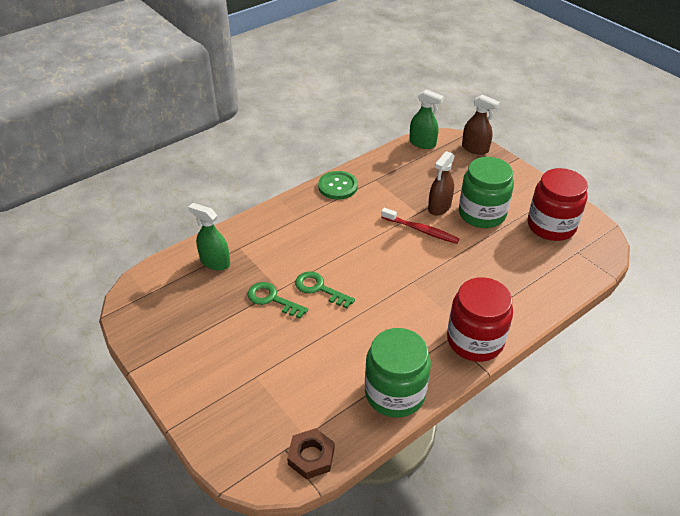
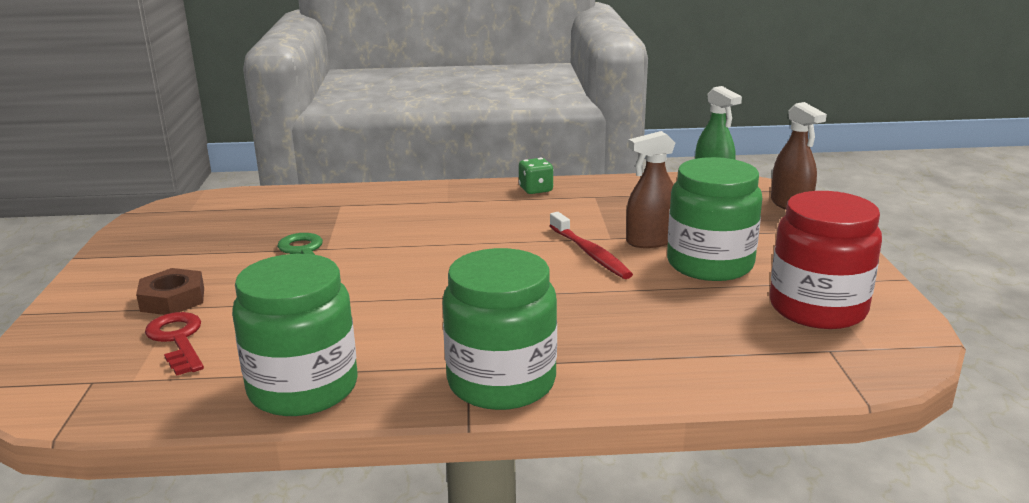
camera: 35 degrees right, 20 degrees down
(215, 262) = (296, 207): green spray bottle -> none
(290, 398) = (177, 340): none -> red key
(311, 456) = (104, 401): brown nut -> brown nut (172, 299)
(319, 288) = (372, 262): green key -> none
(338, 186) = (535, 190): green button -> green dice
(475, 340) = (501, 382): red jar -> green jar

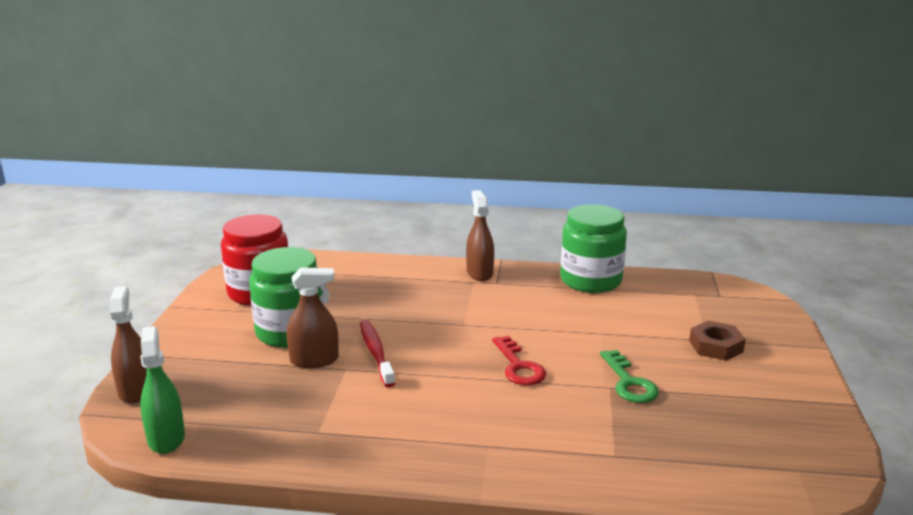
camera: 170 degrees left, 0 degrees up
(177, 340) = (686, 314): red key -> red key (518, 366)
(501, 382) = (479, 273): green jar -> brown spray bottle
(535, 190) = (378, 453): green dice -> none

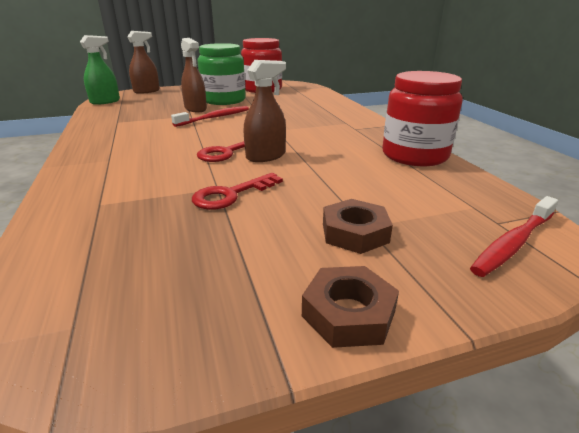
camera: 65 degrees right, 5 degrees up
(479, 273) = (362, 122): brown spray bottle -> brown spray bottle (266, 156)
(590, 280) = (414, 155): green jar -> red jar
(629, 382) = (231, 195): green key -> red key
(746, 301) = (513, 243): none -> red toothbrush
(803, 373) = (348, 313): none -> brown nut

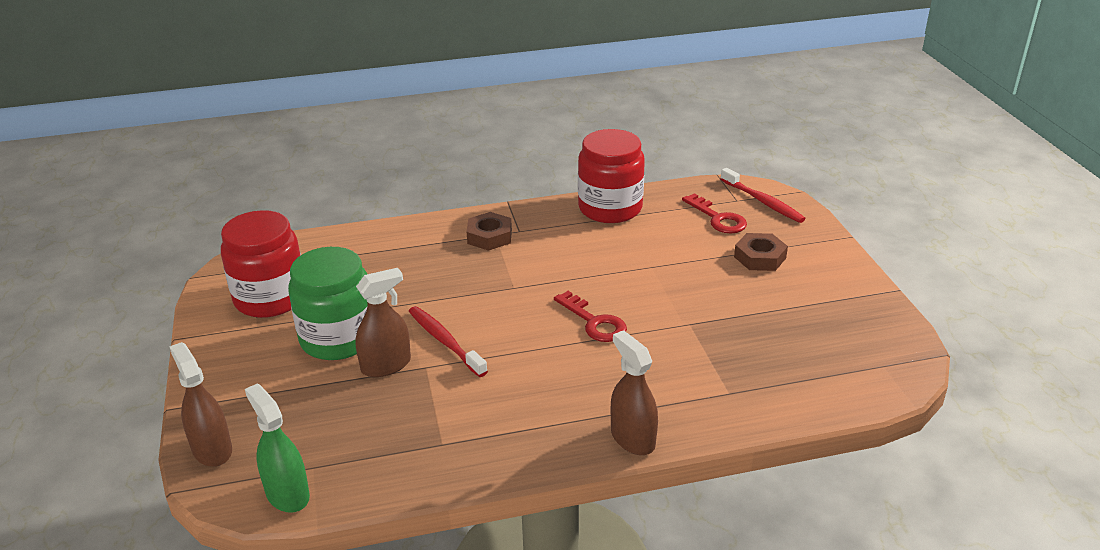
camera: 85 degrees left, 5 degrees up
(231, 195) = (704, 315): red key -> red key (718, 218)
(266, 156) = (608, 295): brown spray bottle -> brown spray bottle (632, 438)
(348, 313) = (845, 269): brown nut -> brown nut (489, 236)

